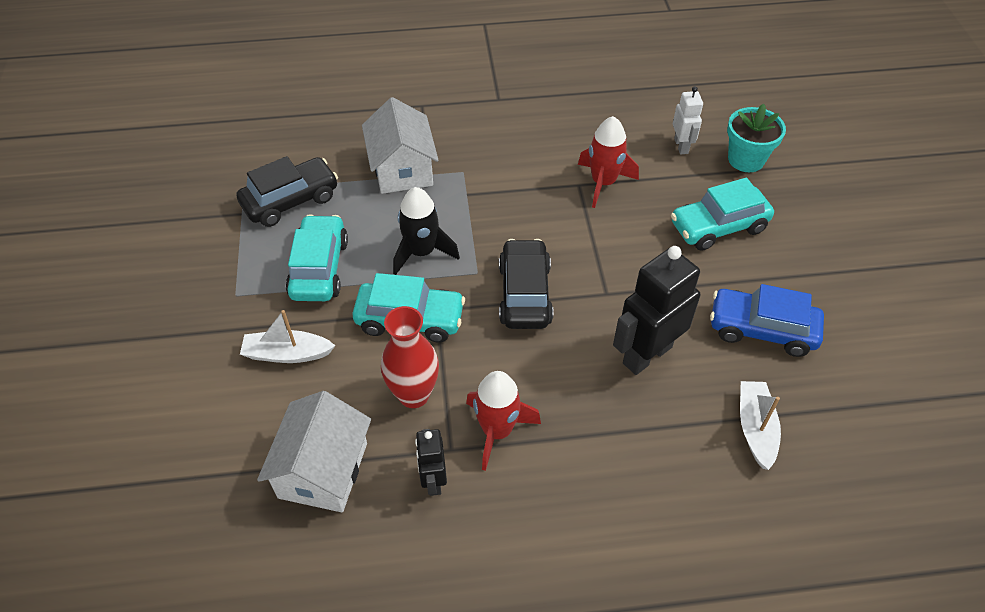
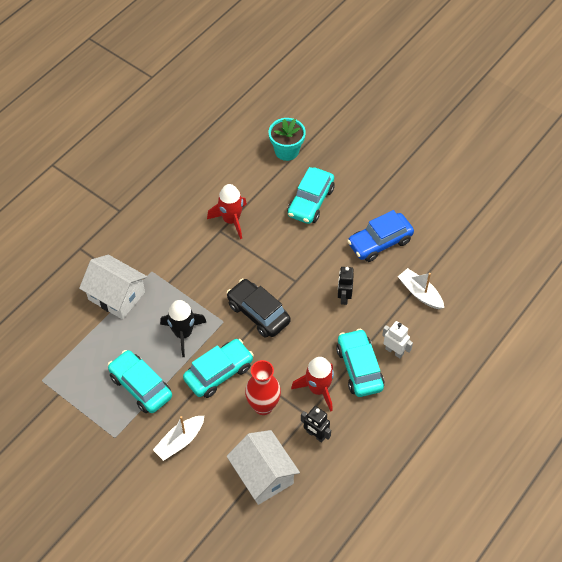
camera: 45 degrees left, 5 degrees up
(291, 201) = (77, 364): black car -> none
(575, 450) = (359, 368): none -> turquoise car
(646, 354) = (344, 297): black robot -> black robot, size x0.55
(681, 146) = (247, 167): white robot -> white robot (394, 351)

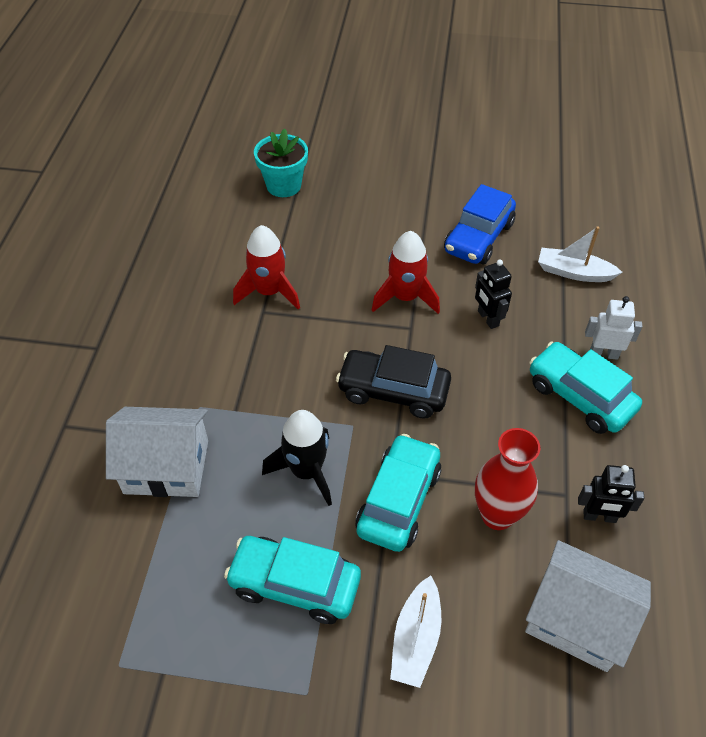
camera: 30 degrees left, 5 degrees down
(310, 202) = (357, 228): turquoise car -> none
(318, 389) = (551, 451): red rocket -> red rocket (405, 297)

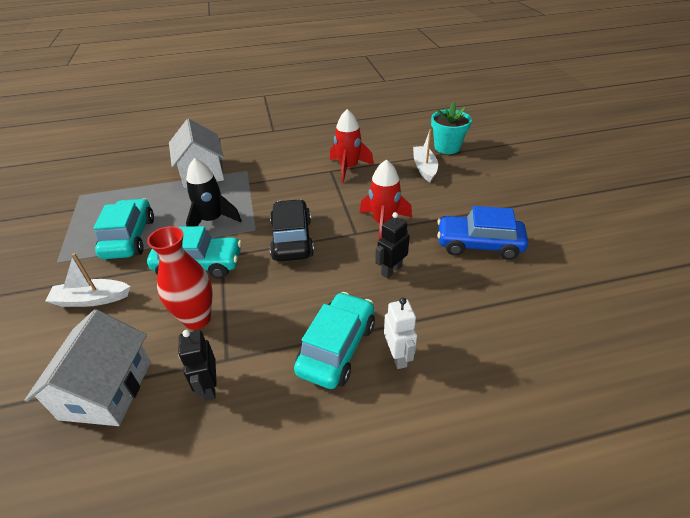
camera: 70 degrees right, 10 degrees down
(573, 272) = (488, 314): white boat -> white boat (424, 168)

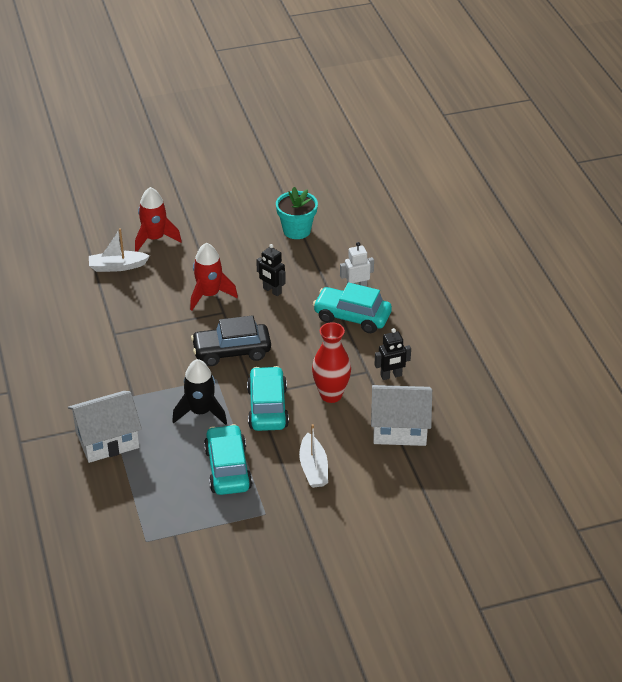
camera: 95 degrees left, 0 degrees up
(129, 238) = (228, 469): turquoise car -> turquoise car turned 90 degrees clockwise
(348, 168) = (111, 320): red rocket -> red rocket (155, 239)
(447, 147) = (77, 248): turquoise flower pot -> turquoise flower pot (296, 230)
(478, 245) = (240, 242): blue car -> none

